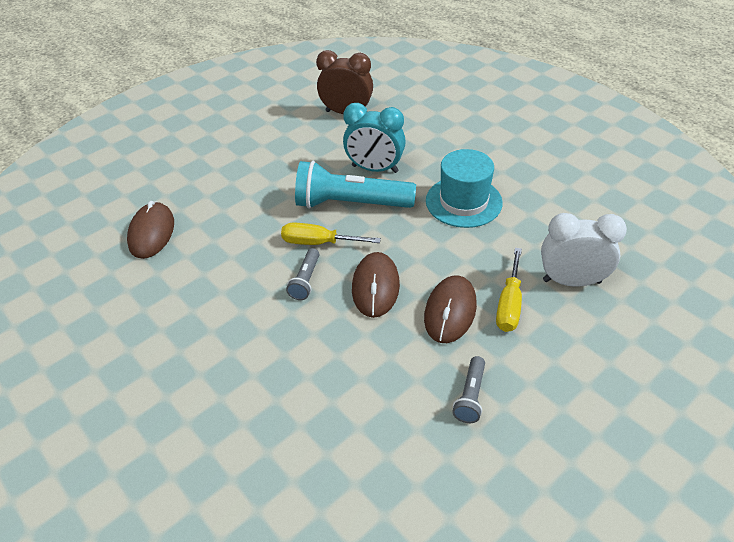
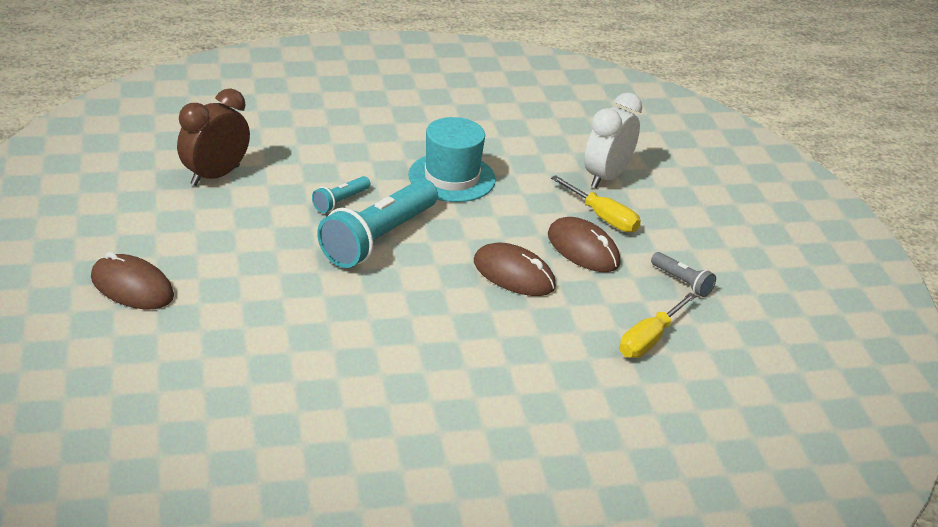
camera: 65 degrees left, 10 degrees down
(151, 233) = (265, 390): brown mouse -> brown mouse (132, 287)
(305, 280) = (463, 311): grey flashlight -> none
(319, 243) = (417, 281): yellow screwdriver -> yellow screwdriver (649, 339)
(374, 169) = (340, 201): turquoise clock -> turquoise flashlight

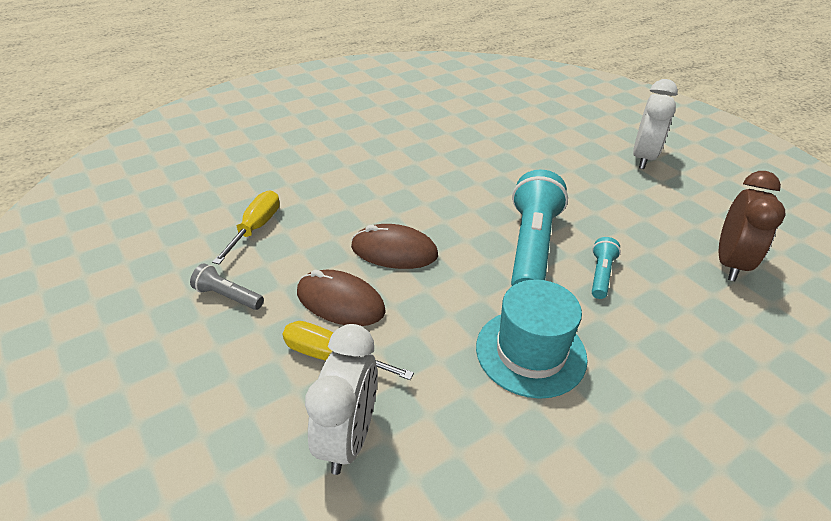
camera: 160 degrees right, 5 degrees up
(132, 287) = (643, 158): brown mouse -> white clock

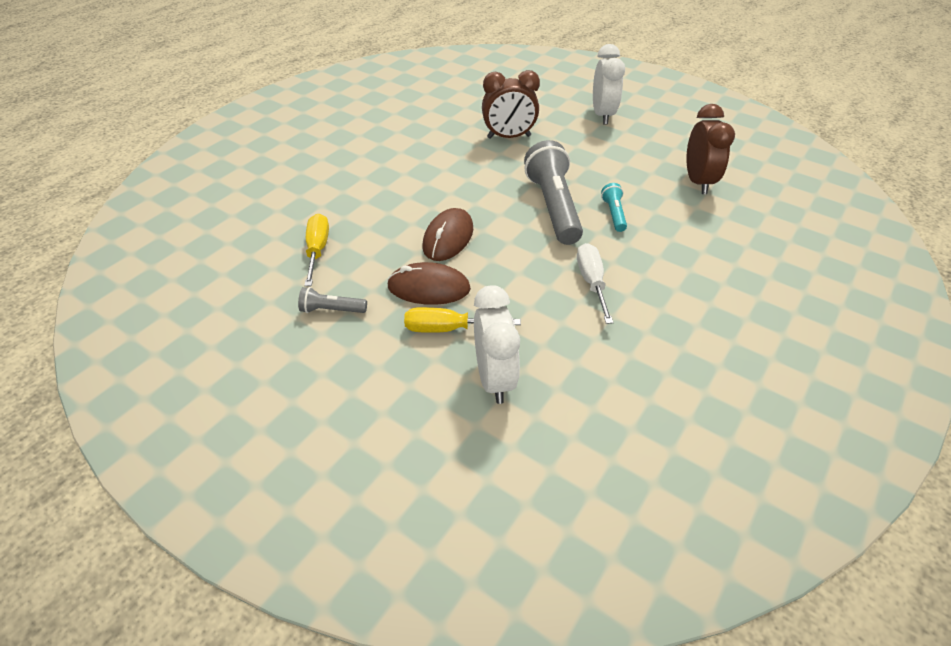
camera: 20 degrees left, 5 degrees up
(394, 251) = (448, 238): brown mouse -> brown mouse turned 60 degrees counterclockwise
(522, 158) = (509, 137): none -> brown clock
(530, 352) = (592, 282): turquoise hat -> white screwdriver
(531, 247) = (553, 207): turquoise flashlight -> grey flashlight

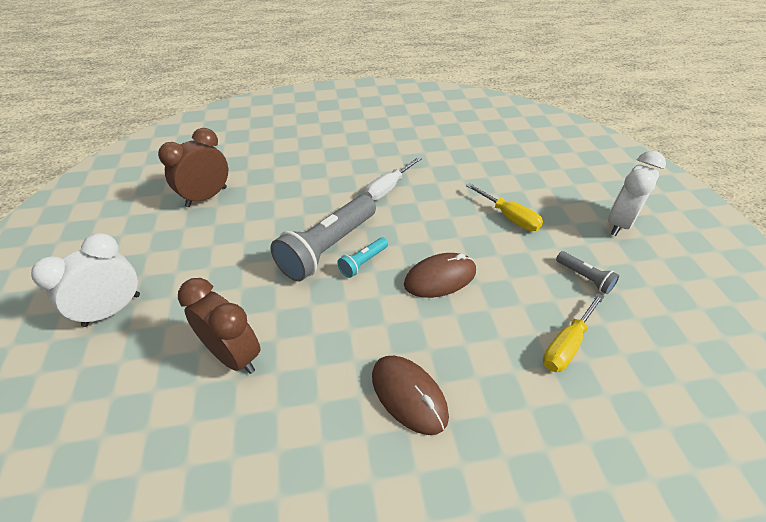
camera: 135 degrees left, 0 degrees up
(429, 288) = (496, 249): brown mouse -> brown mouse (409, 395)
(494, 378) = (507, 181): white clock -> white clock (619, 223)
(614, 214) = (300, 214): turquoise flashlight -> turquoise flashlight (363, 262)

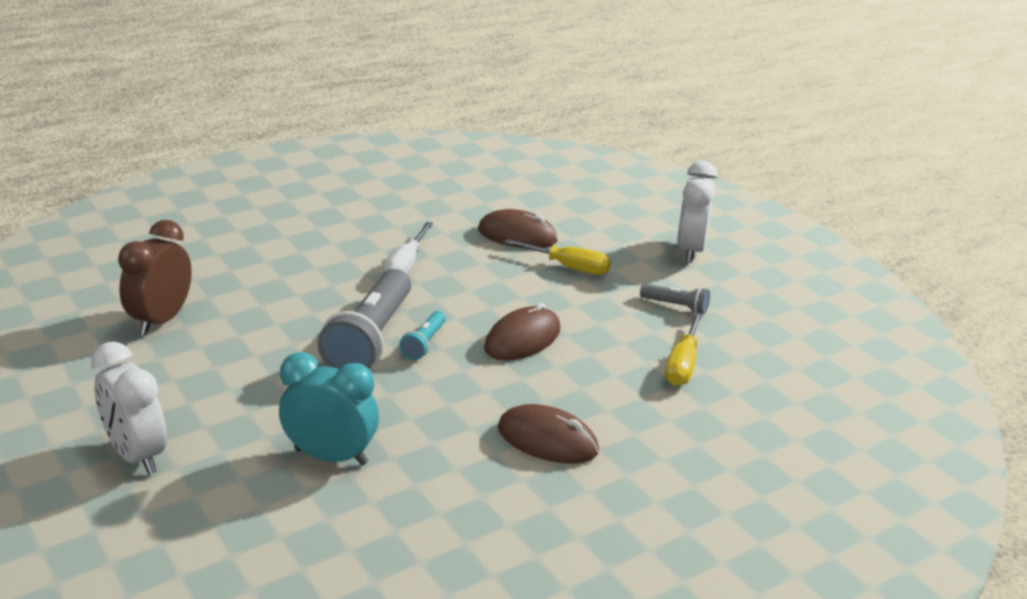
camera: 25 degrees left, 15 degrees down
(112, 310) = (136, 455): white clock -> white clock turned 60 degrees counterclockwise
(234, 355) = (331, 456): brown clock -> turquoise clock
(482, 179) = (517, 235): none -> brown mouse

